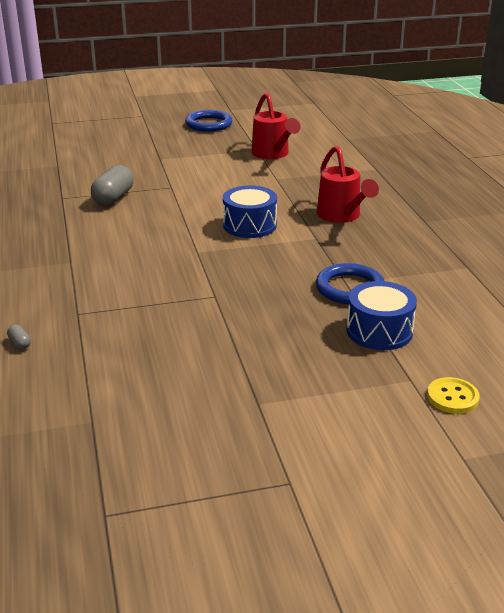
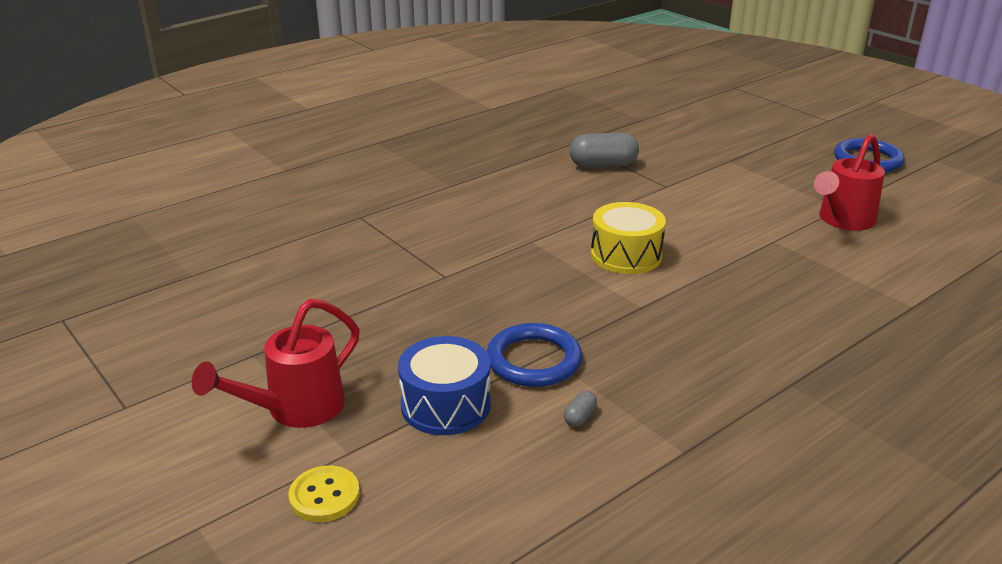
camera: 65 degrees right, 0 degrees up
(20, 343) = (294, 207): grey capsule -> grey capsule (579, 417)
(249, 225) = (626, 255): blue drum -> yellow drum
(341, 216) = (724, 311): red watering can -> red watering can (296, 409)

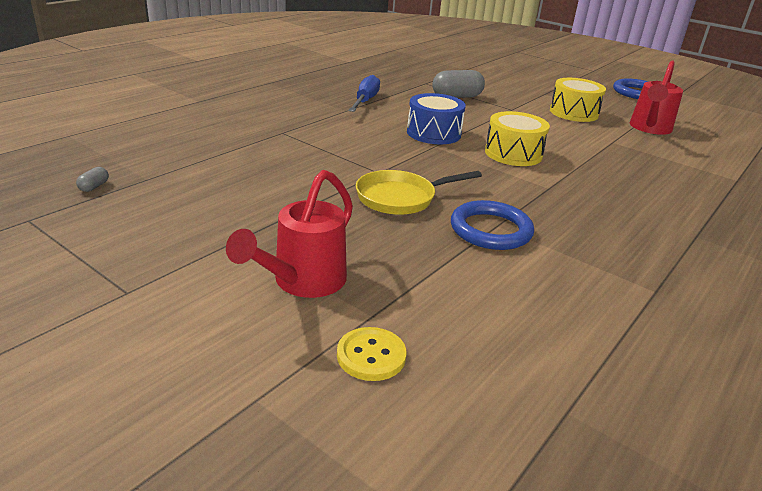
camera: 15 degrees left, 0 degrees up
(445, 405) = (438, 269): blue drum -> blue drum (433, 133)
(451, 312) = (400, 198): none -> yellow pan
(481, 171) = (365, 101): none -> blue screwdriver
(579, 417) = (556, 270): grey capsule -> grey capsule (94, 187)
(750, 193) = (573, 113): none -> yellow drum

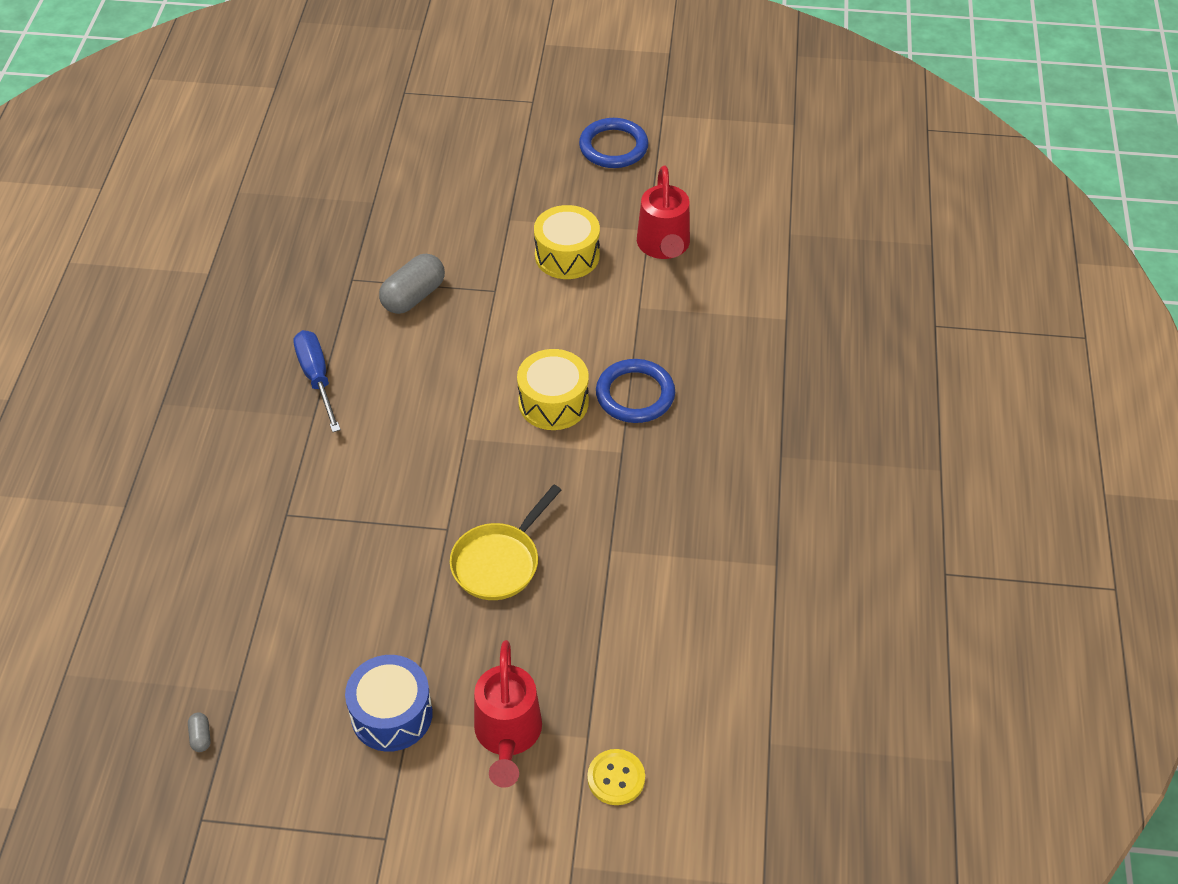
camera: 30 degrees left, 20 degrees up
(433, 133) = (446, 409): blue drum -> blue drum (391, 714)
(490, 230) = (609, 562): blue ring -> blue ring (635, 394)

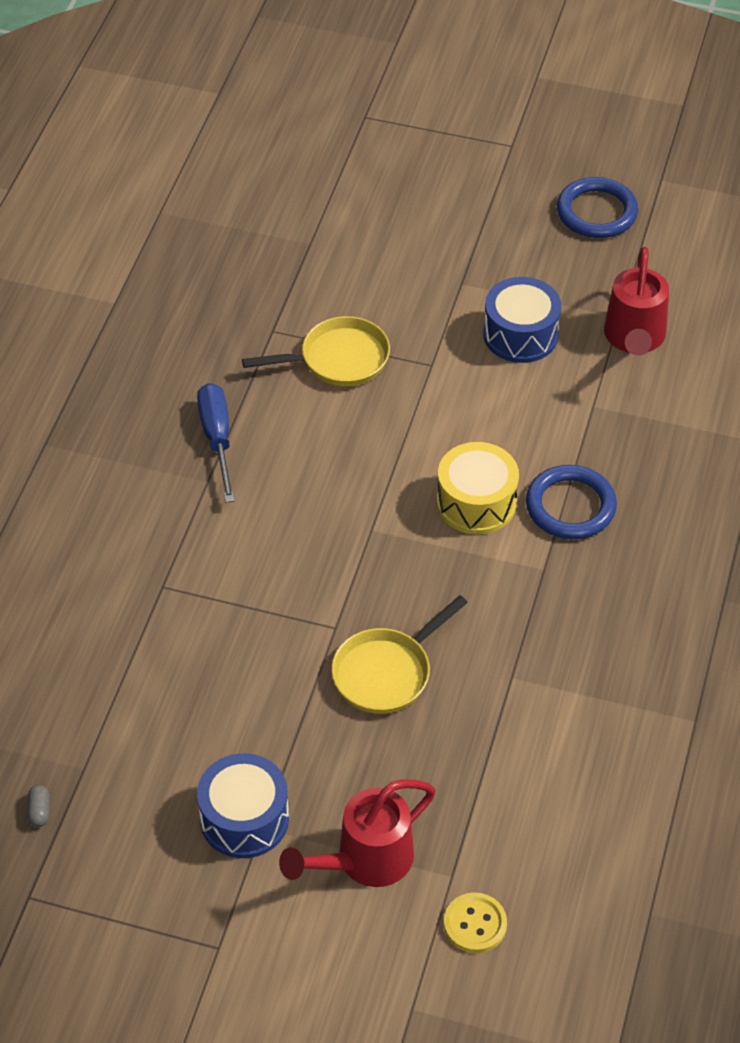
camera: 10 degrees right, 0 degrees up
(413, 296) = (338, 359): grey capsule -> yellow pan
(507, 735) = (365, 860): red watering can -> red watering can turned 45 degrees clockwise
(567, 255) = (520, 335): yellow drum -> blue drum

